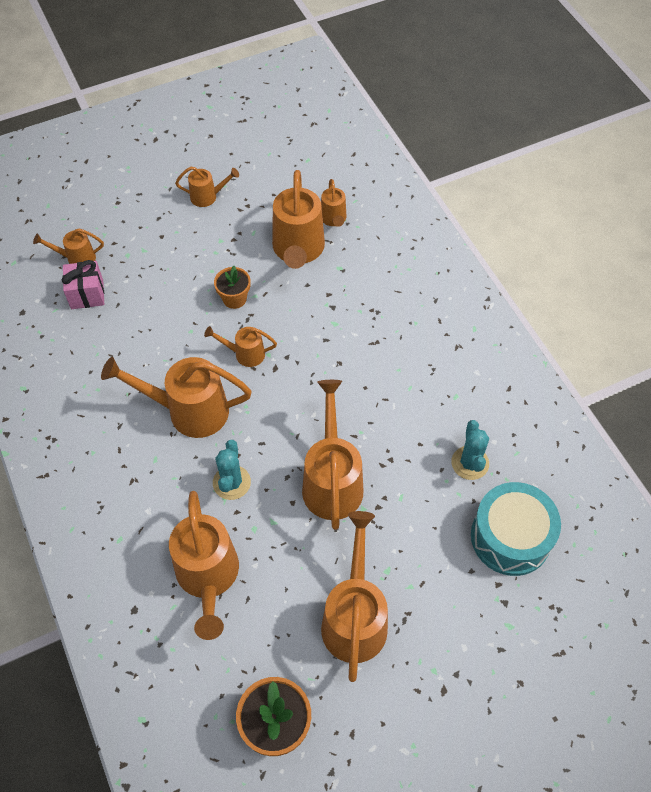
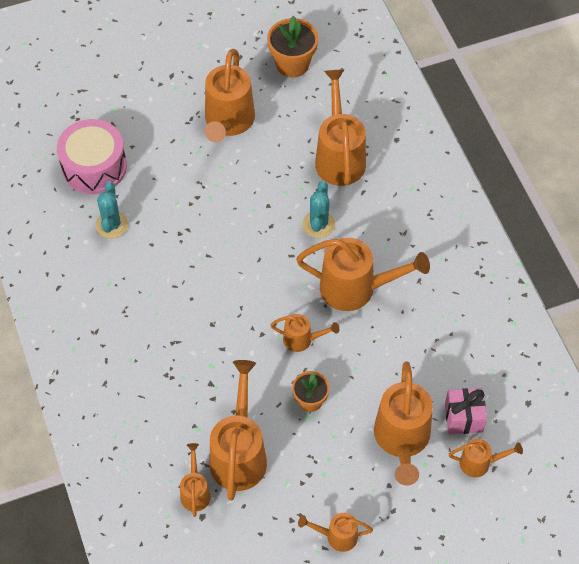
camera: 175 degrees left, 0 degrees up
(332, 481) = (232, 219): orange watering can -> orange watering can (402, 440)
(510, 537) = (94, 167): turquoise drum -> pink drum

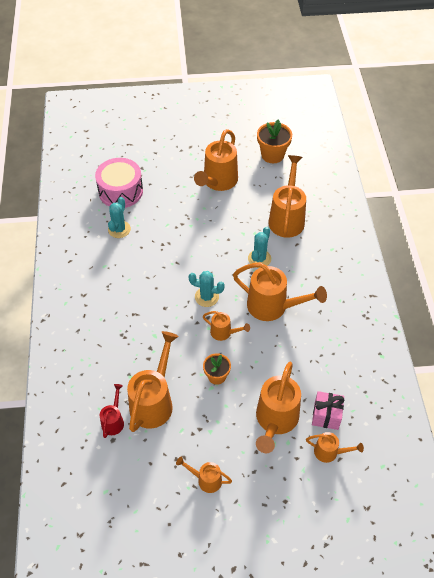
camera: 15 degrees right, 5 degrees down
(195, 492) = (114, 420): orange watering can -> red watering can
(264, 295) = (206, 297): none -> turquoise cactus

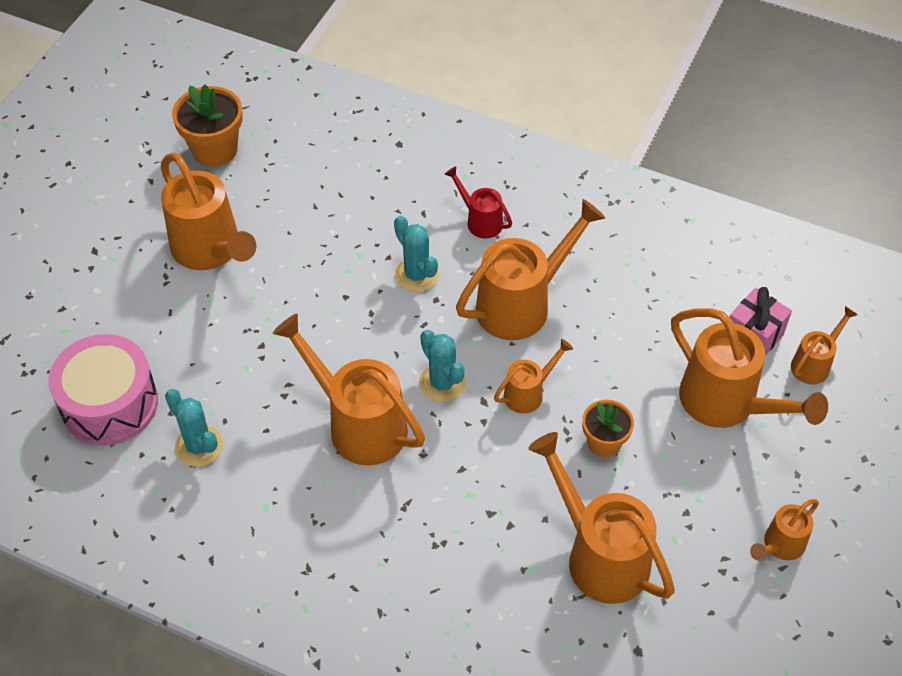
camera: 60 degrees left, 0 degrees up
(114, 420) = (602, 633): red watering can -> red watering can (480, 221)
(206, 297) = (442, 383): turquoise cactus -> turquoise cactus turned 75 degrees counterclockwise
(287, 218) = (362, 198): orange watering can -> orange watering can (358, 424)

